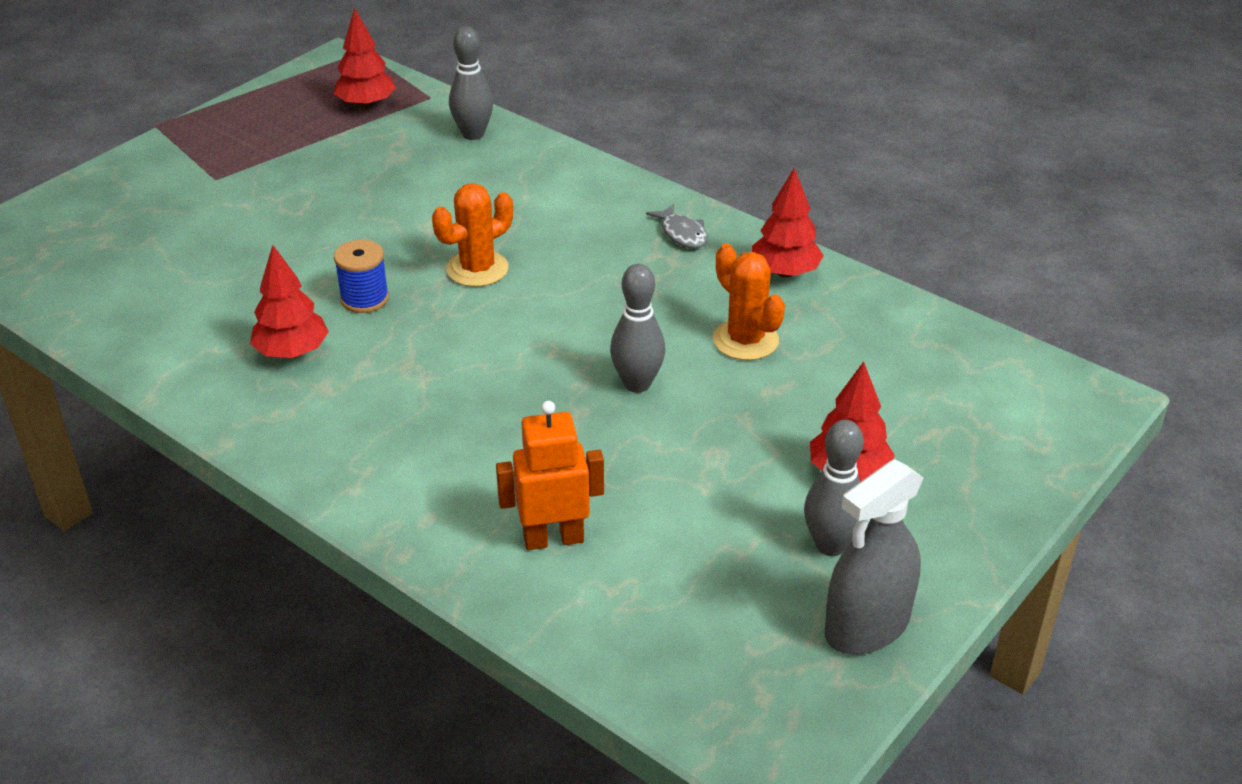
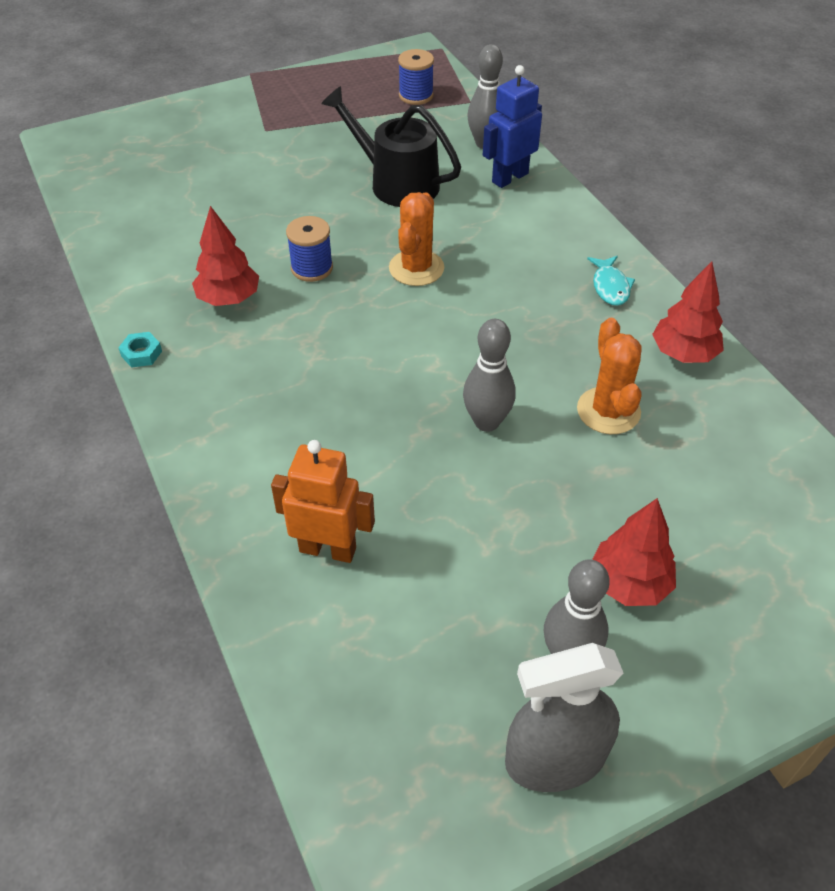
camera: 25 degrees right, 10 degrees up
(229, 431) = (141, 353): none -> turquoise nut
(366, 105) = (416, 95): red tree -> blue spool
(403, 195) = (397, 183): none -> black watering can
(477, 269) = (416, 268): orange cactus -> orange cactus turned 60 degrees counterclockwise
(520, 160) = (509, 177): none -> blue robot
(682, 233) = (610, 287): grey fish -> turquoise fish

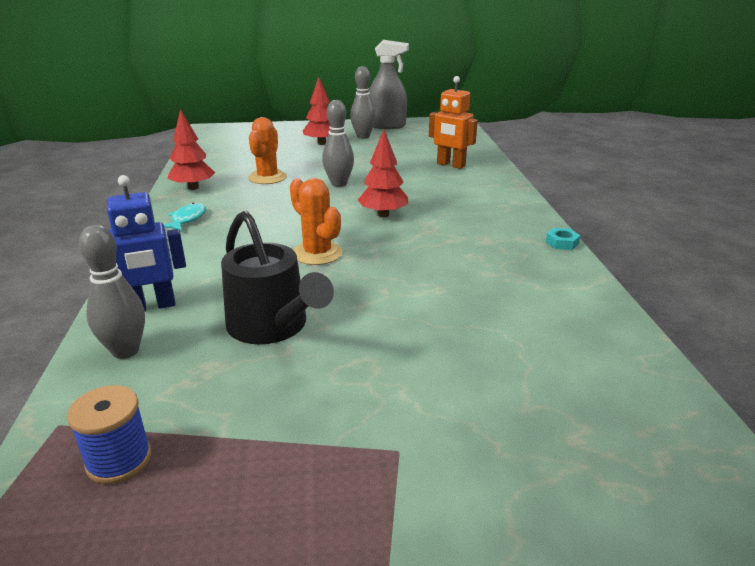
camera: 160 degrees left, 20 degrees down
(229, 299) = (488, 262): red tree -> red tree (383, 214)
(312, 268) = (407, 269): blue spool -> none
(416, 268) = (317, 253): orange cactus -> orange cactus turned 75 degrees counterclockwise

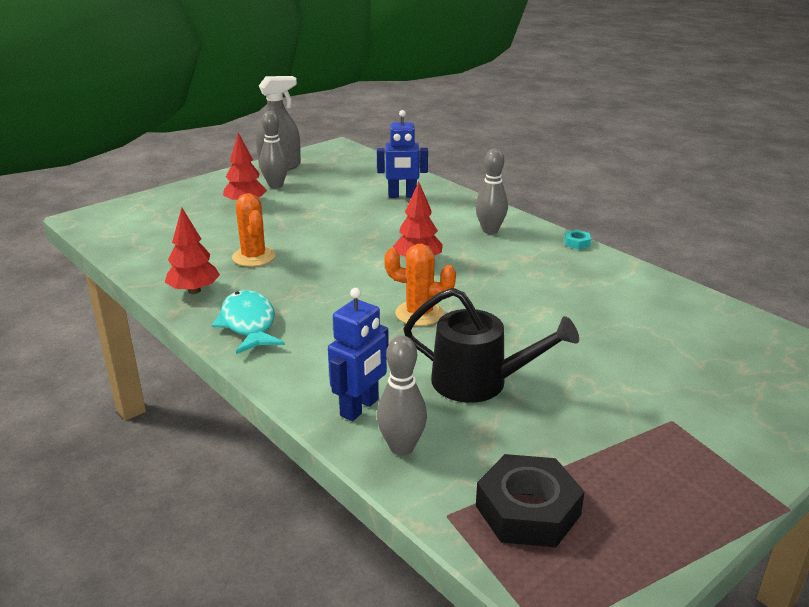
camera: 35 degrees left, 0 degrees up
(119, 460) = (528, 510): blue spool -> black nut
(187, 219) = (249, 324): turquoise fish -> turquoise fish, size x1.68
(339, 184) = (333, 243): grey bowling pin -> grey bowling pin (490, 230)
(450, 165) = (402, 196): orange robot -> blue robot

